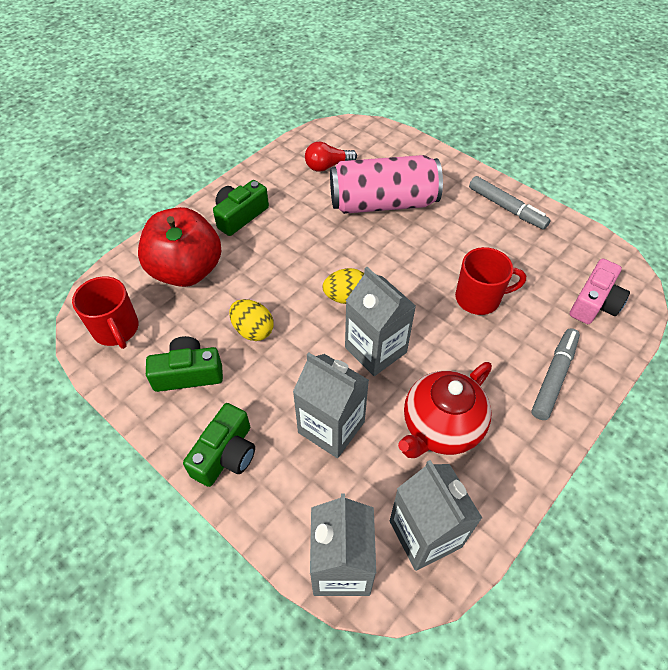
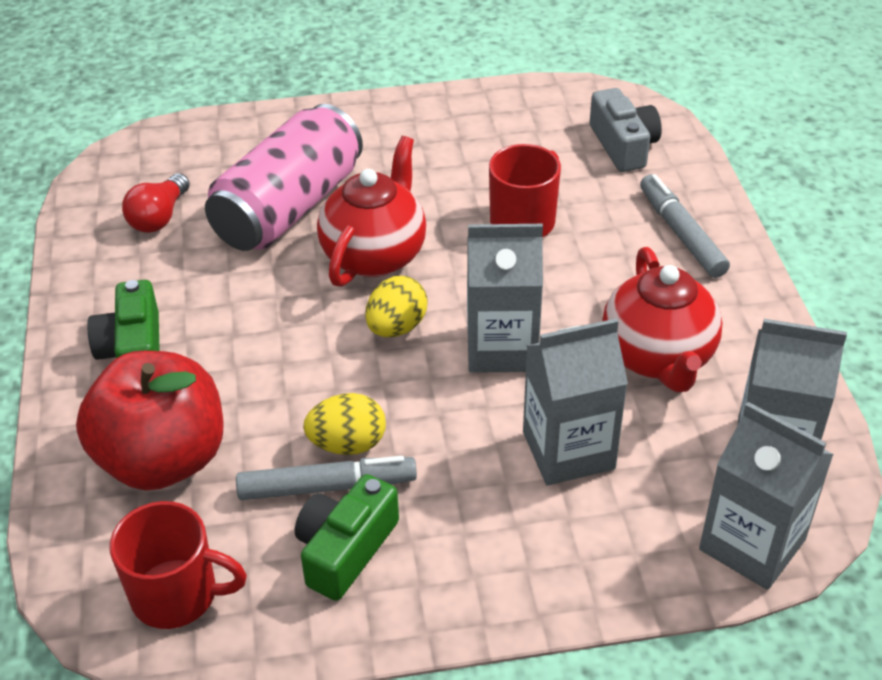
camera: 50 degrees left, 10 degrees down
(226, 454) = (510, 574): green camera -> none
(386, 255) = (375, 255): none -> red teapot
(506, 208) = (425, 119): grey marker -> grey marker (327, 487)
(594, 303) = (623, 145): pink camera -> grey camera

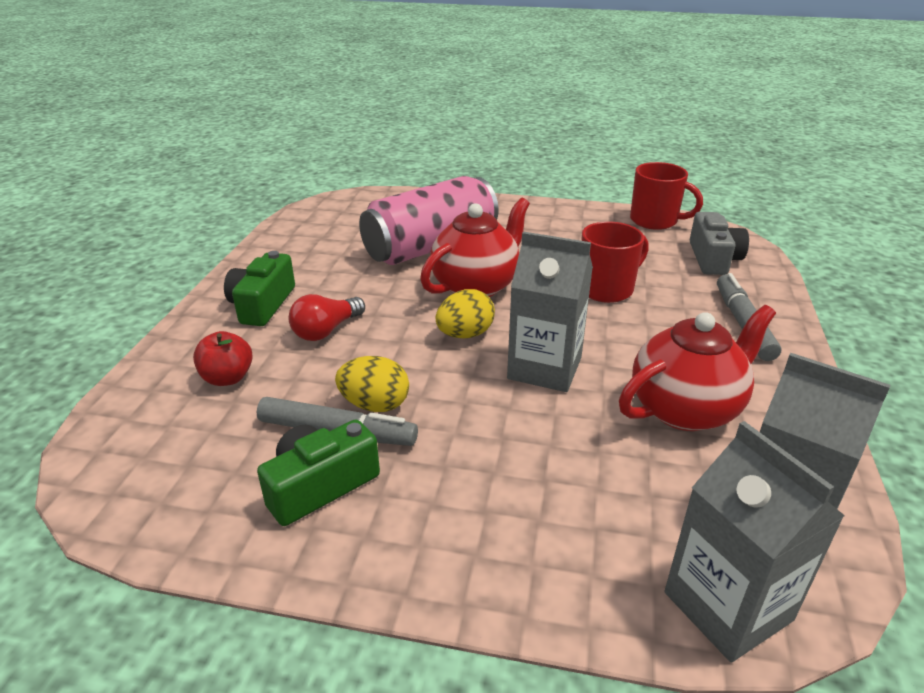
camera: 20 degrees right, 10 degrees down
(159, 217) = (338, 235): red light bulb -> red light bulb (326, 330)
(163, 459) = (227, 378): red apple -> red apple, size x0.47
(177, 595) = (160, 479): red mug -> red mug (655, 221)
(568, 450) = (566, 461): grey carton -> none
(658, 358) = (686, 409): red teapot -> red teapot turned 135 degrees counterclockwise

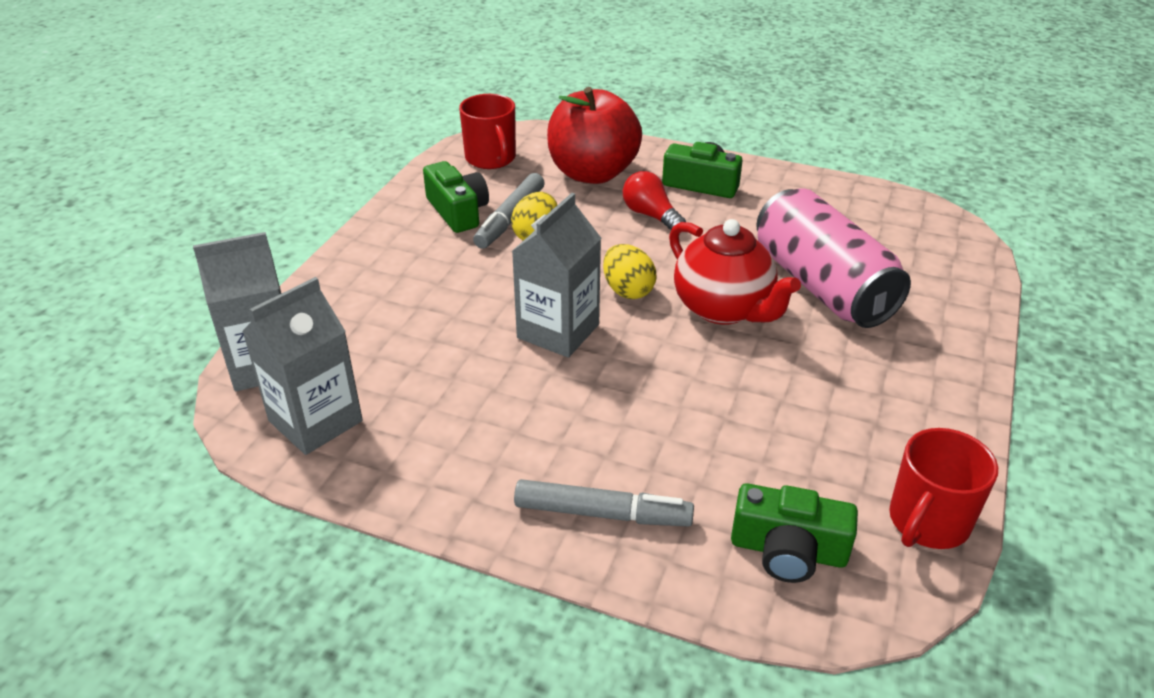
camera: 100 degrees right, 5 degrees up
(227, 378) = (592, 173): red apple -> red apple, size x2.14
(607, 289) = (706, 410): red mug -> red mug (491, 158)
(686, 409) = (465, 409): red teapot -> none
(713, 258) = (788, 550): grey camera -> green camera

